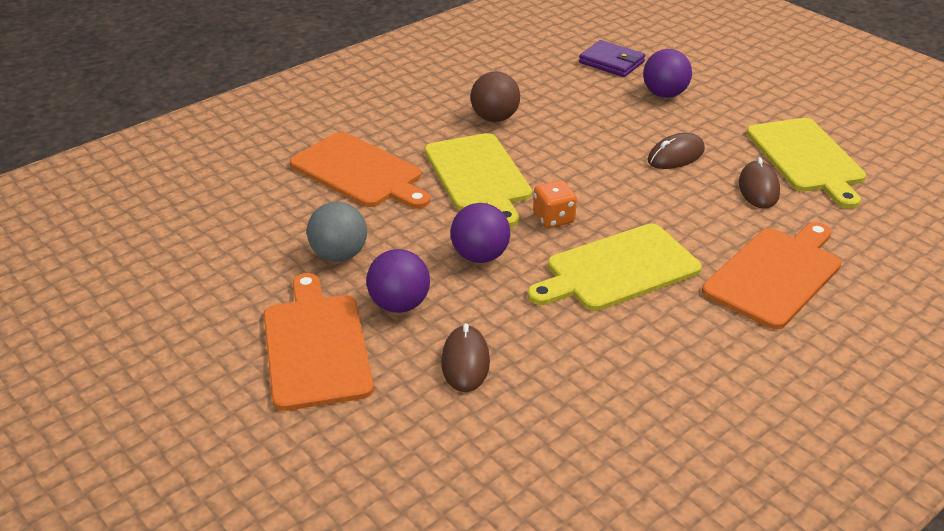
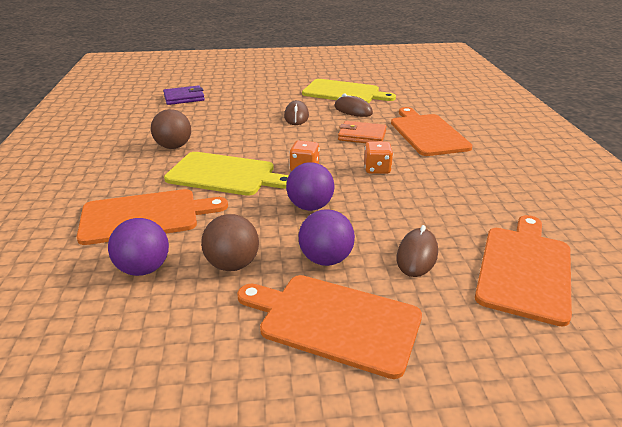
camera: 55 degrees left, 5 degrees down
(339, 255) = (232, 264): grey ball -> brown ball
(465, 362) = (417, 255): brown mouse -> brown mouse turned 75 degrees clockwise
(519, 450) = (524, 269): none -> orange cutting board
(617, 269) = (377, 169): yellow cutting board -> orange dice
(664, 94) = (238, 98): purple ball -> purple ball (144, 269)
(691, 225) = (362, 136): none -> orange wallet

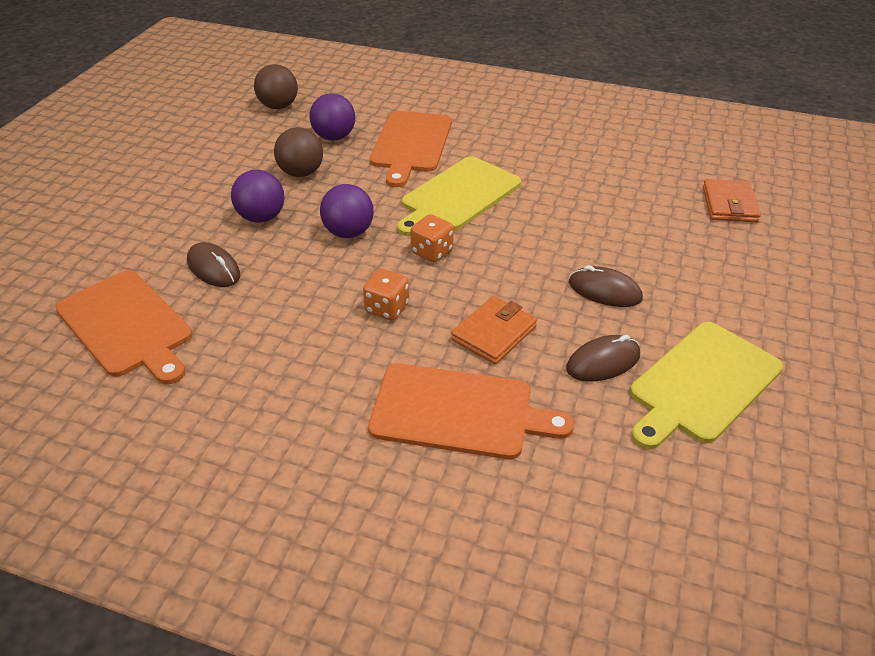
camera: 115 degrees right, 10 degrees up
(174, 147) = (553, 175): brown ball -> brown ball (278, 106)
(184, 98) = (729, 204): purple wallet -> orange wallet
(334, 321) = (194, 200): orange cutting board -> none

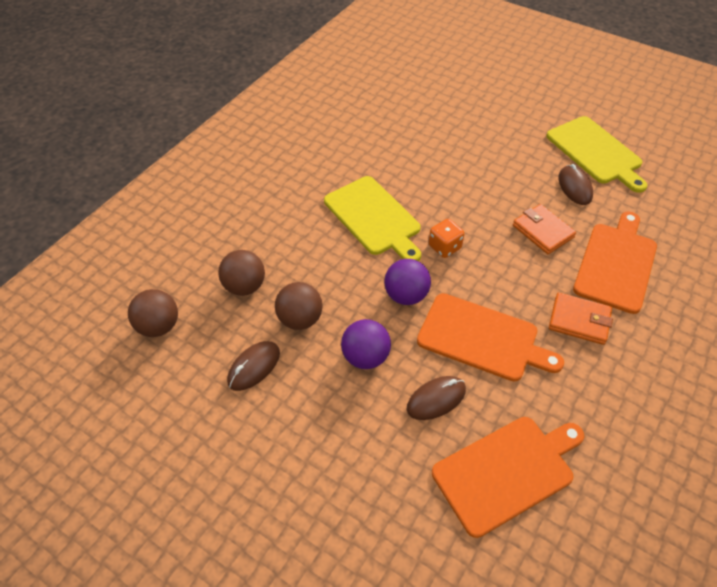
camera: 75 degrees left, 10 degrees up
(334, 137) = (245, 286): purple ball -> brown ball
(387, 308) = (508, 285): orange dice -> none
(411, 144) = (283, 233): orange cutting board -> orange cutting board (482, 338)
(604, 291) = (507, 168): brown mouse -> brown mouse (254, 367)
(729, 204) = (427, 88): orange wallet -> orange wallet (579, 321)

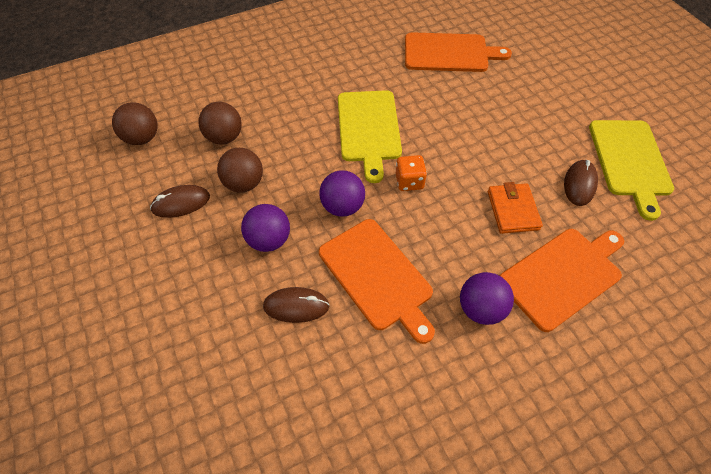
camera: 30 degrees right, 5 degrees up
(507, 471) = (304, 402): orange cutting board -> orange cutting board (450, 53)
(579, 321) = (480, 308): orange wallet -> purple ball

